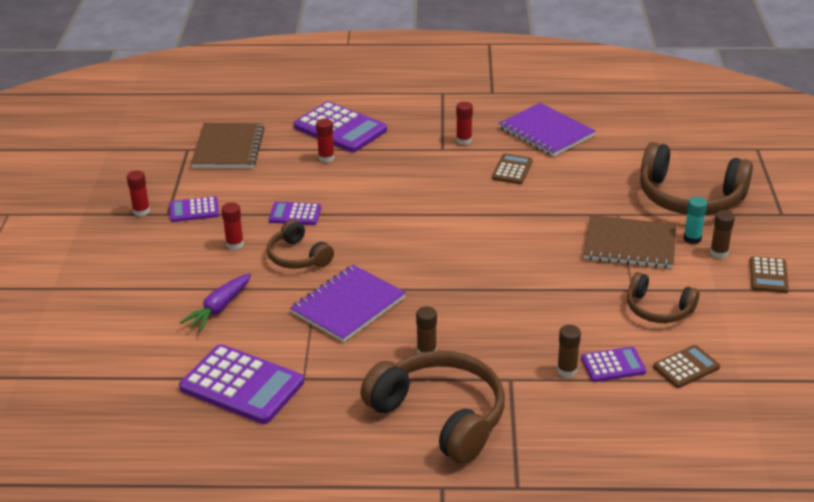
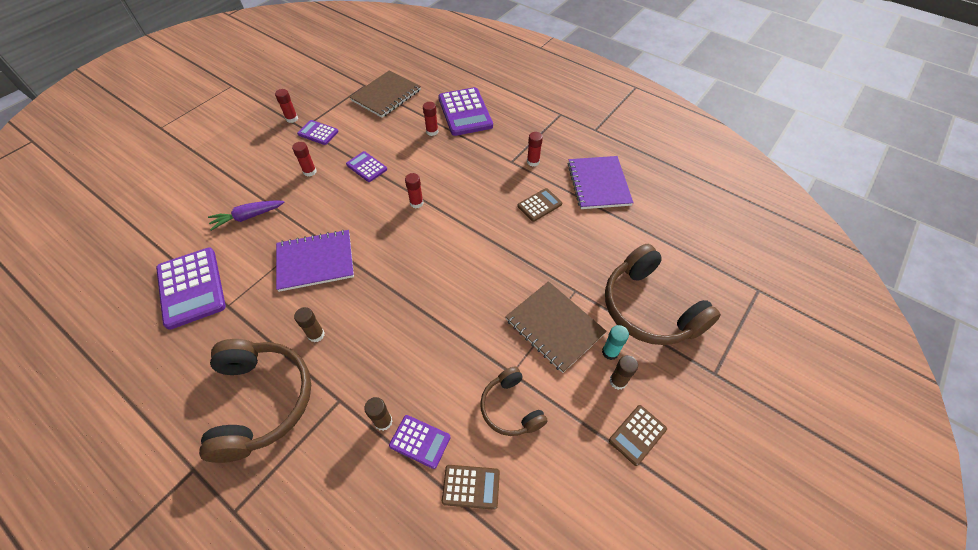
camera: 35 degrees right, 20 degrees up
(298, 257) = (331, 202): brown headphones -> none
(390, 219) = (416, 203): none -> red glue stick

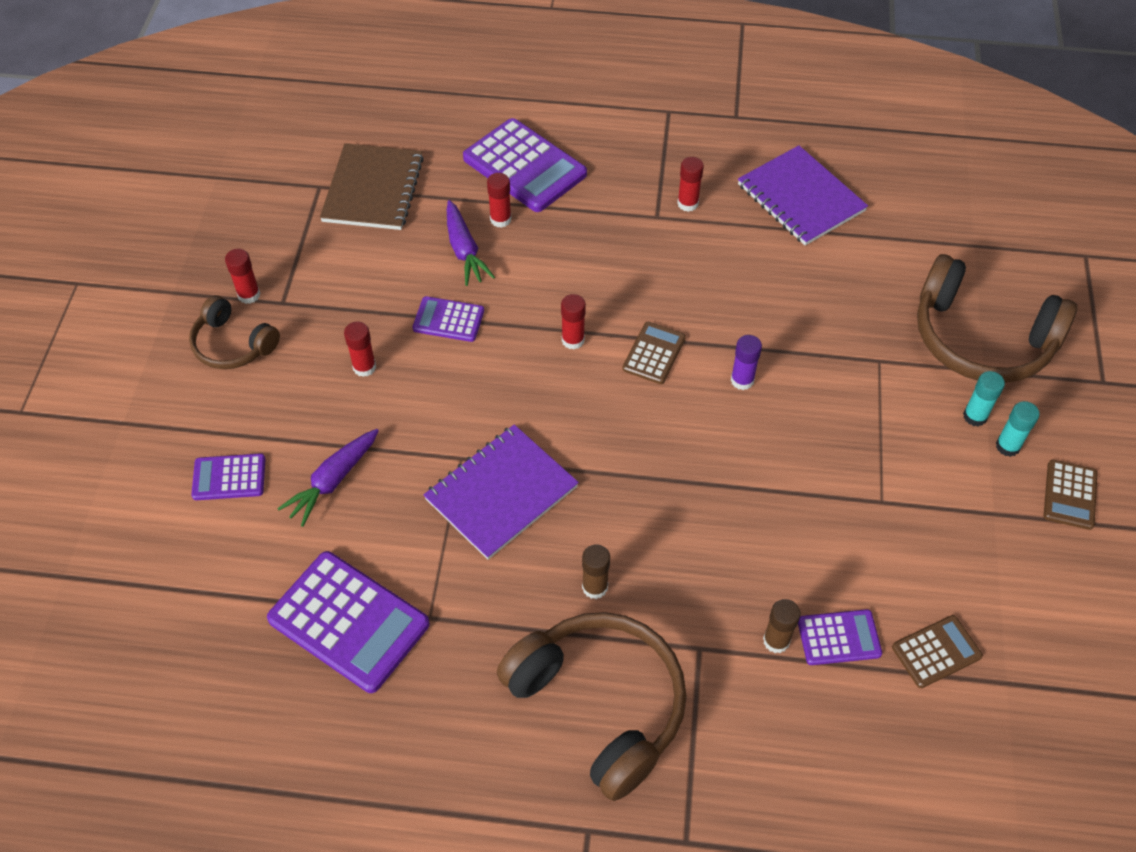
camera: 30 degrees left, 0 degrees up
(318, 133) = (317, 299): purple calculator -> purple calculator (229, 477)
(402, 139) = (464, 250): none -> purple carrot
(487, 264) = (742, 380): none -> purple glue stick
(511, 408) = (912, 542): brown headphones -> brown headphones (233, 344)
(539, 205) = (746, 264): brown calculator -> brown calculator (654, 353)
(554, 326) = (888, 418): brown notebook -> none
(618, 381) = (1007, 446): brown glue stick -> turquoise glue stick

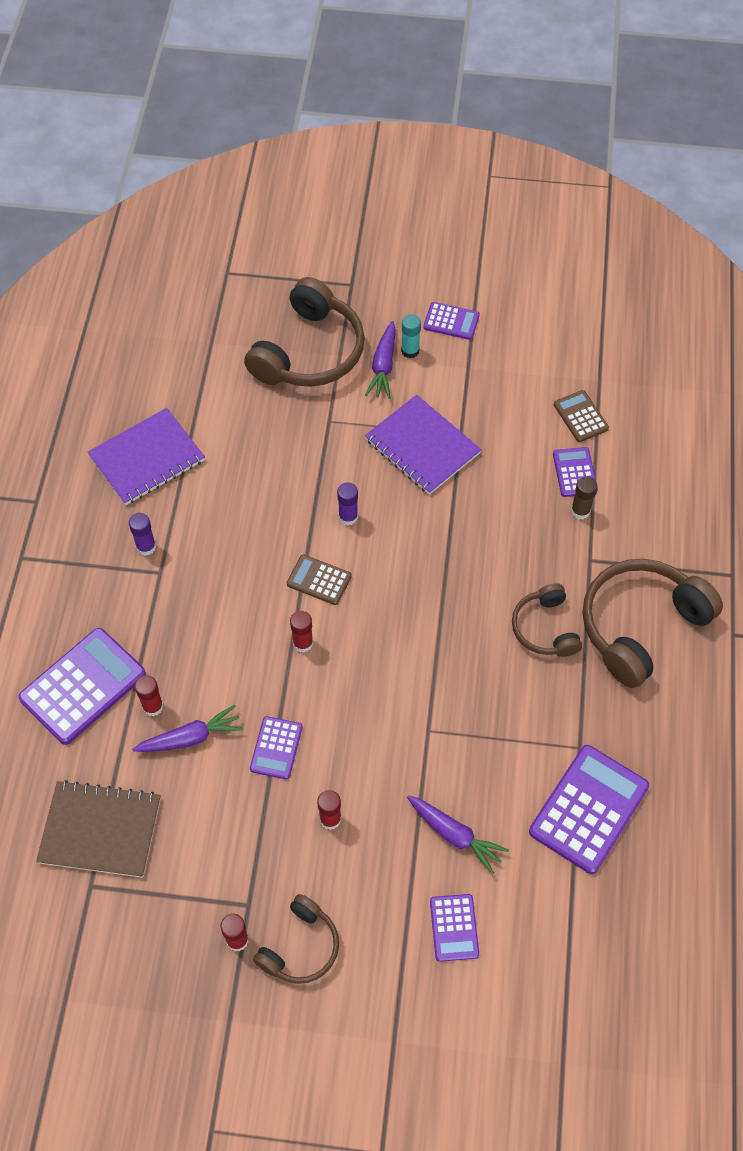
camera: 90 degrees left, 5 degrees up
(501, 493) = (462, 697): purple notebook -> purple notebook (422, 446)
(595, 587) = (545, 628): brown glue stick -> brown headphones
(687, 203) = (146, 547): red glue stick -> purple glue stick
(975, 416) = (383, 366): turquoise glue stick -> purple carrot
(1069, 495) = (451, 321): brown calculator -> purple calculator

